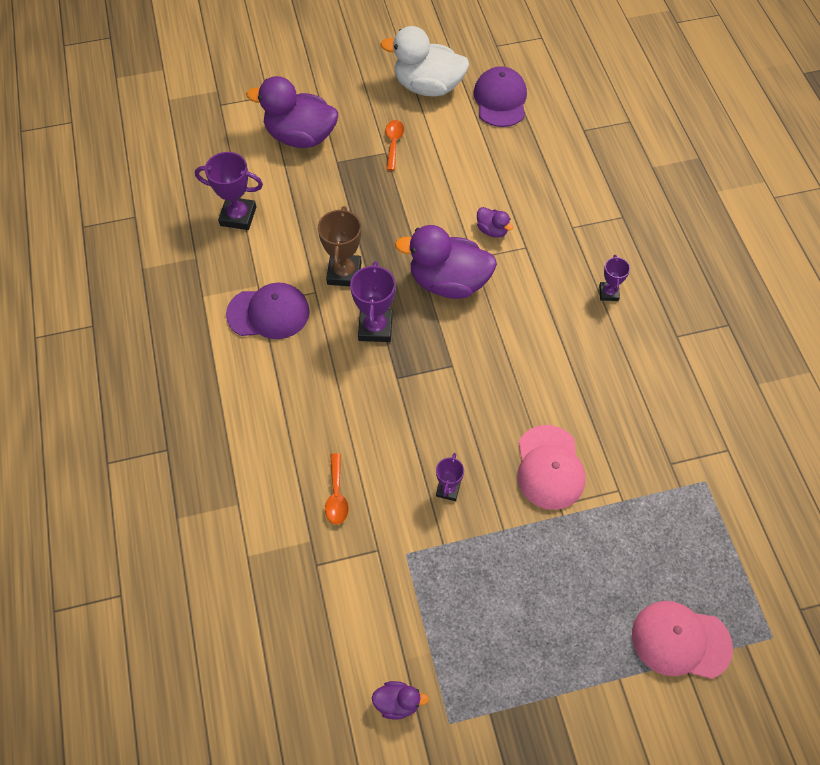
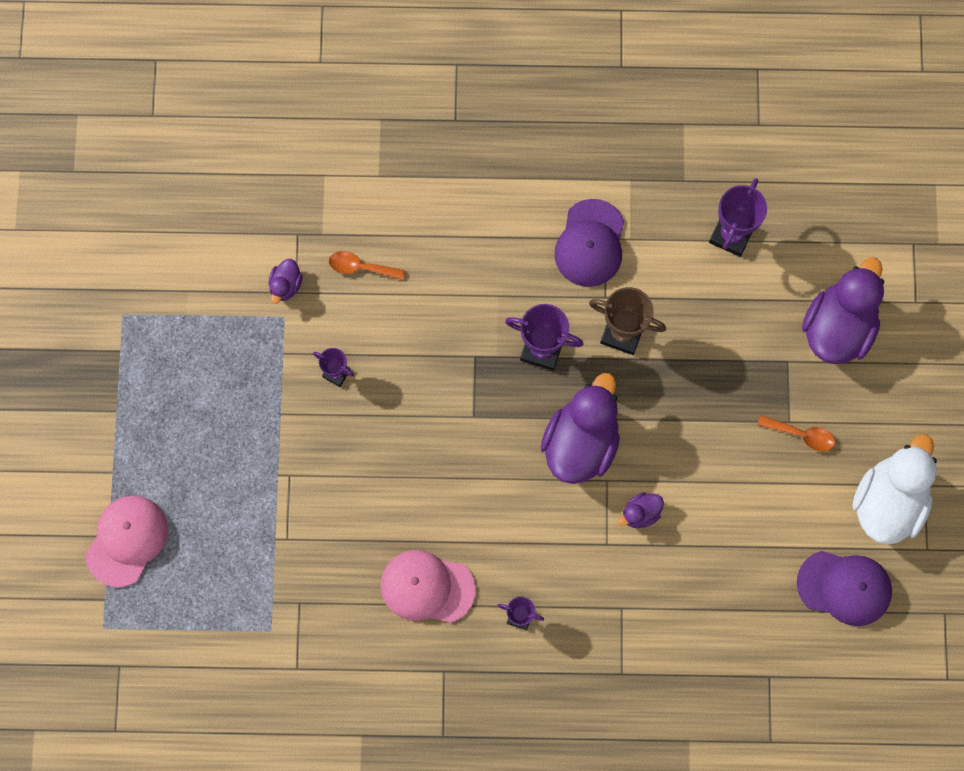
camera: 105 degrees right, 15 degrees up
(397, 702) = (153, 276): purple duck -> purple duck (286, 285)
(549, 467) = (330, 479): pink cap -> pink cap (427, 587)

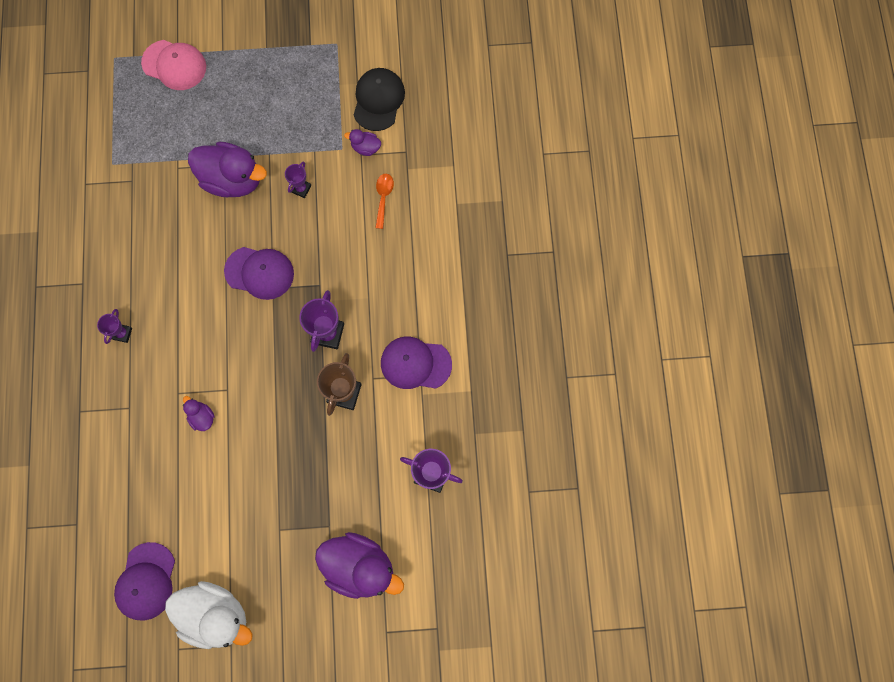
camera: 85 degrees right, 0 degrees up
(217, 264) = (378, 100): none -> black cap
(427, 587) = (143, 266): pink cap -> none
(450, 433) = (259, 272): none -> purple cap
(581, 443) = (255, 368): purple duck -> purple duck (233, 179)
(801, 435) = (269, 540): orange spoon -> none

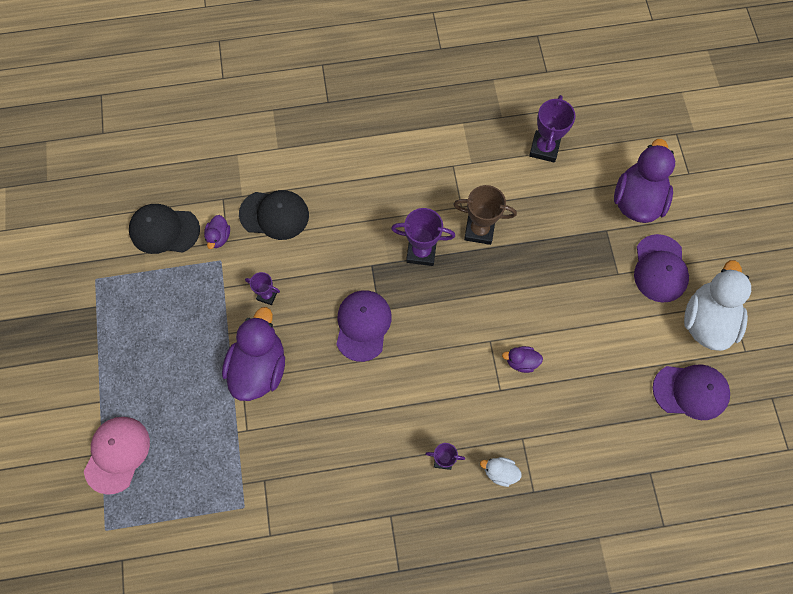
camera: 95 degrees left, 5 degrees down
(102, 383) = (500, 472): none -> white duck
(202, 417) = (521, 361): purple duck -> purple duck turned 45 degrees clockwise
(383, 198) = (274, 215): orange spoon -> black cap
(415, 364) = (442, 170): purple cap -> purple cap (660, 268)

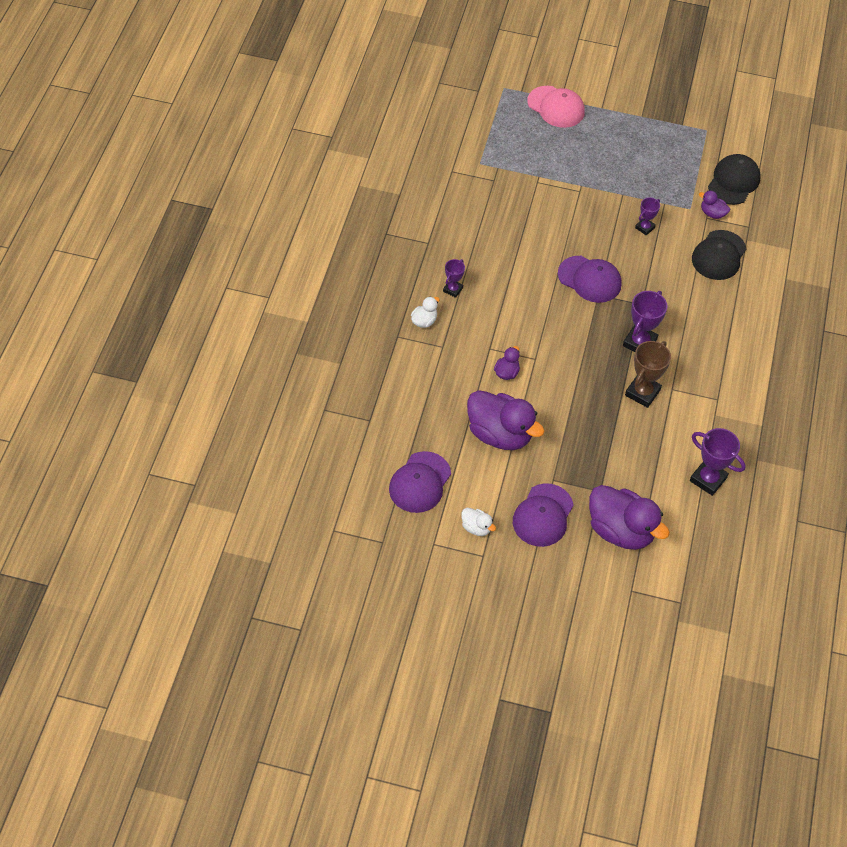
camera: 110 degrees right, 15 degrees down
(259, 367) = (584, 204): purple duck -> purple duck (499, 434)
(660, 268) = (543, 515): purple cap -> purple cap turned 90 degrees counterclockwise
(706, 320) = (476, 528): white duck -> white duck, size x0.45

